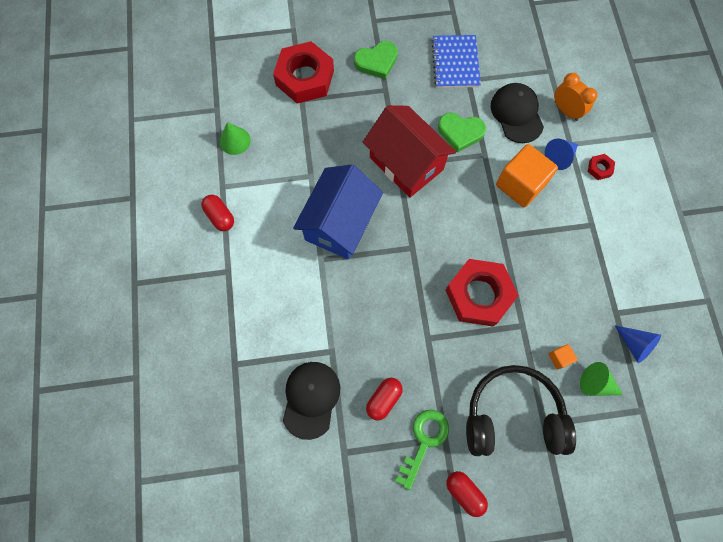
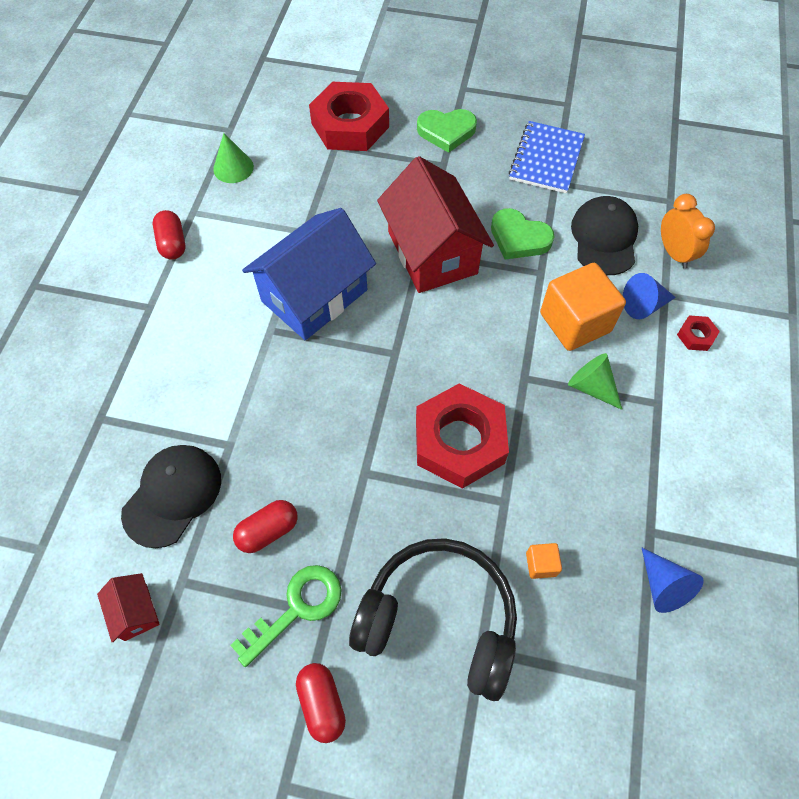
camera: 20 degrees right, 10 degrees down
(324, 482) = (136, 611): none -> red house
(596, 383) = (582, 620): green cone -> green cone (591, 387)

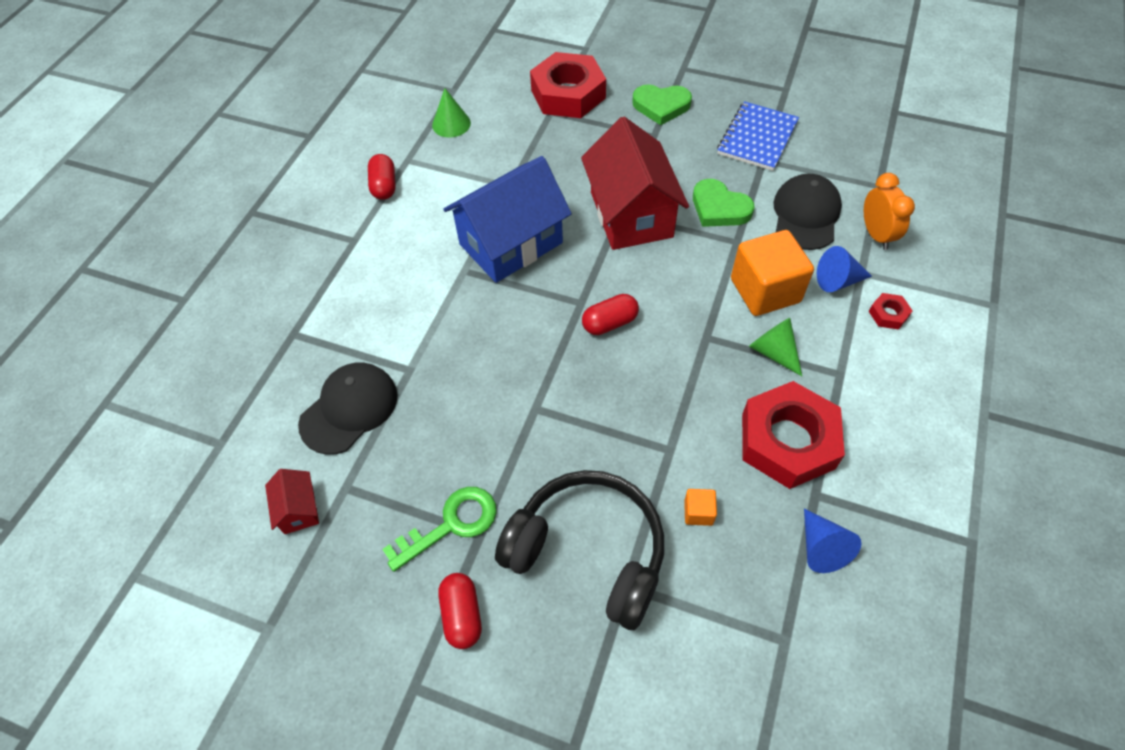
camera: 10 degrees right, 5 degrees down
(268, 531) = (434, 451): red capsule -> red capsule (610, 323)
(459, 441) = (632, 389): red nut -> red nut (787, 441)

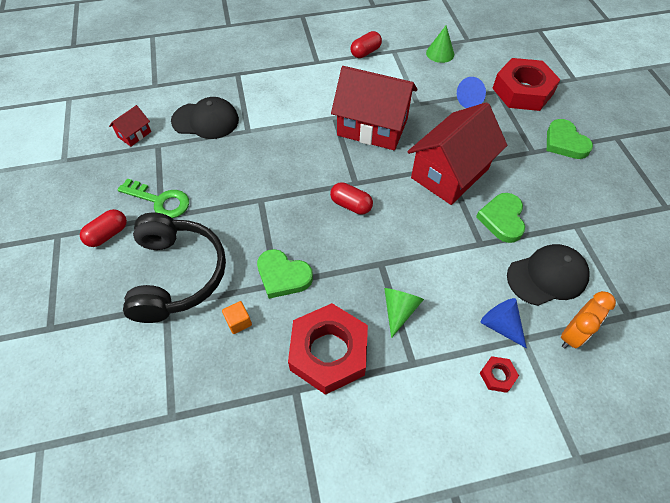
camera: 55 degrees right, 0 degrees up
(511, 244) = (372, 127): blue house -> red house
(663, 437) = (283, 276): none -> green heart
(757, 138) = (594, 211): blue notebook -> none
(765, 290) = (450, 281): orange cube -> none
(821, 548) = (254, 411): blue cone -> blue cone (472, 100)

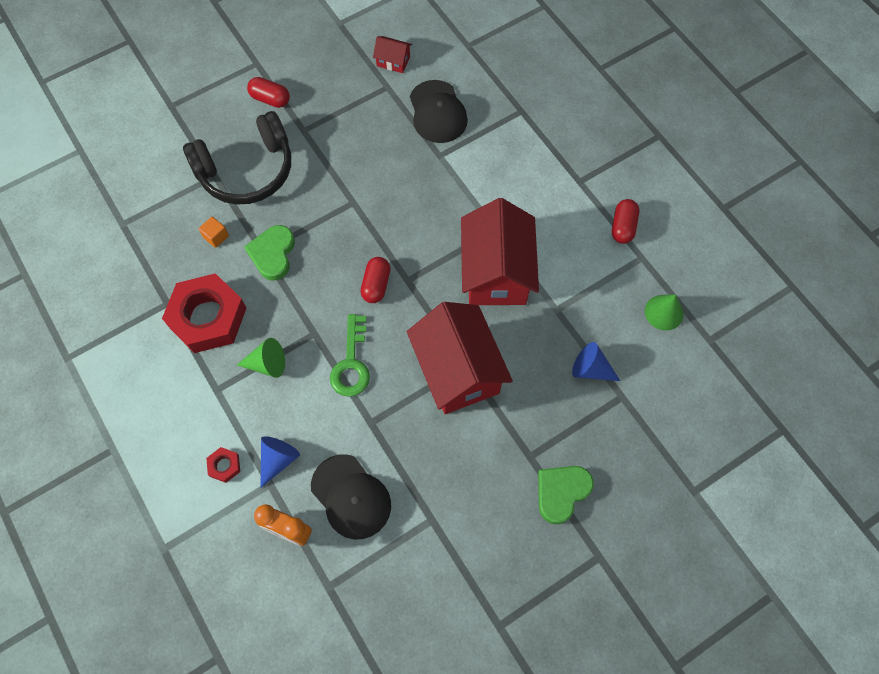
camera: 70 degrees right, 10 degrees up
(160, 201) = (321, 120): green key -> green key (351, 363)
(365, 52) = (623, 227): red capsule -> red capsule turned 75 degrees clockwise
(449, 173) = (458, 370): red house -> red house turned 45 degrees clockwise
(502, 219) = (411, 438): green heart -> none
(522, 91) = (636, 427): red nut -> none

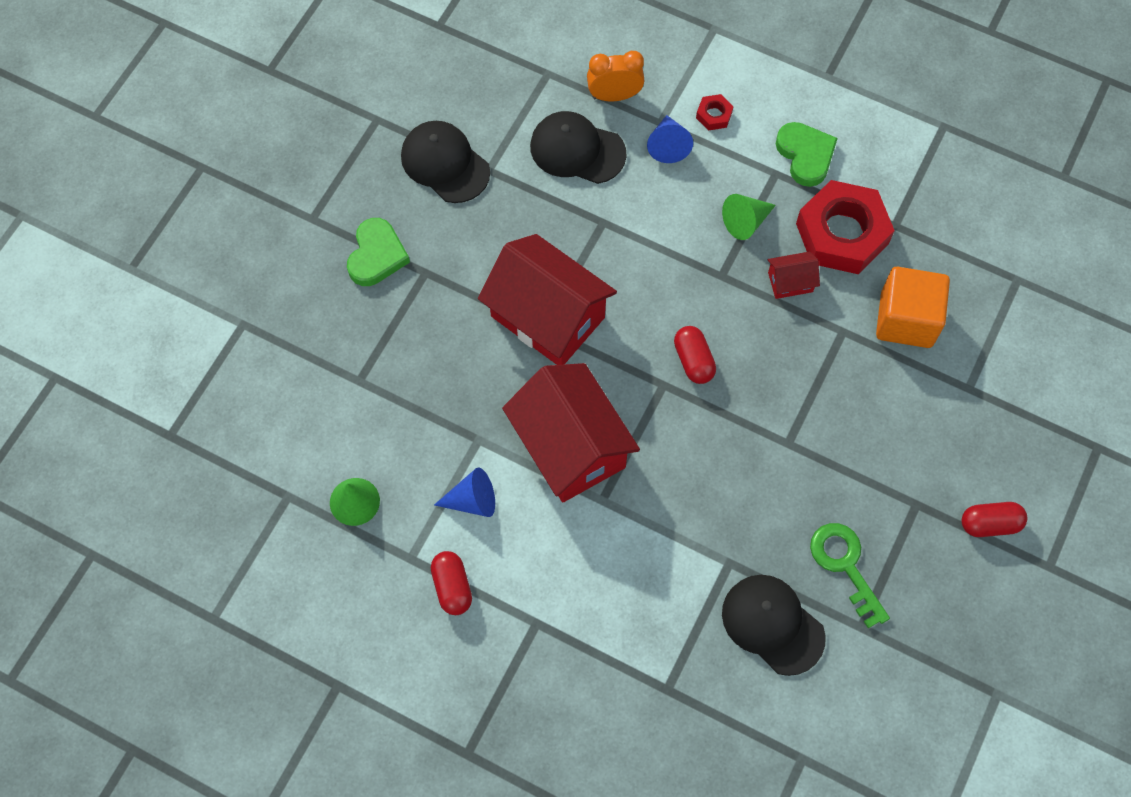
camera: 150 degrees right, 0 degrees up
(216, 236) = (906, 320): orange cube -> orange cube, size x2.32
(247, 171) = (938, 414): black headphones -> none
(273, 254) = (830, 334): green heart -> green heart (805, 155)
(351, 363) = (662, 267): green key -> green key (845, 566)
(393, 61) = (882, 671): red house -> red house (790, 282)
(464, 546) = (445, 163): none -> black cap
(591, 369) = (407, 392): blue cone -> blue cone (472, 500)

